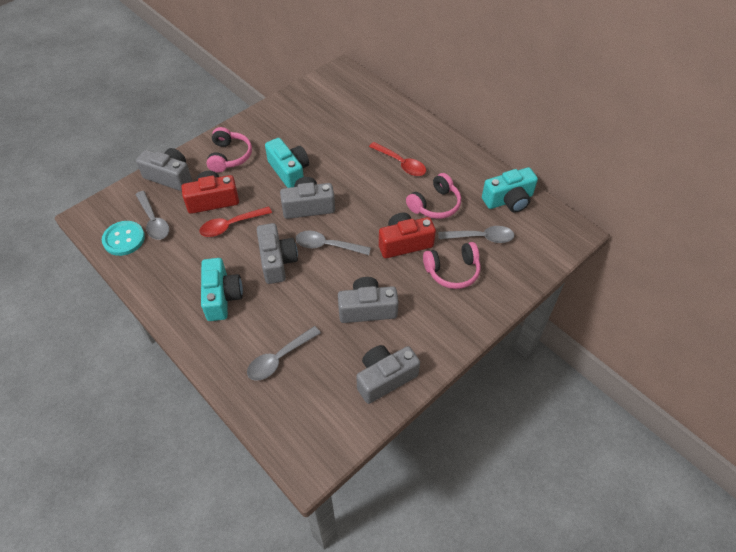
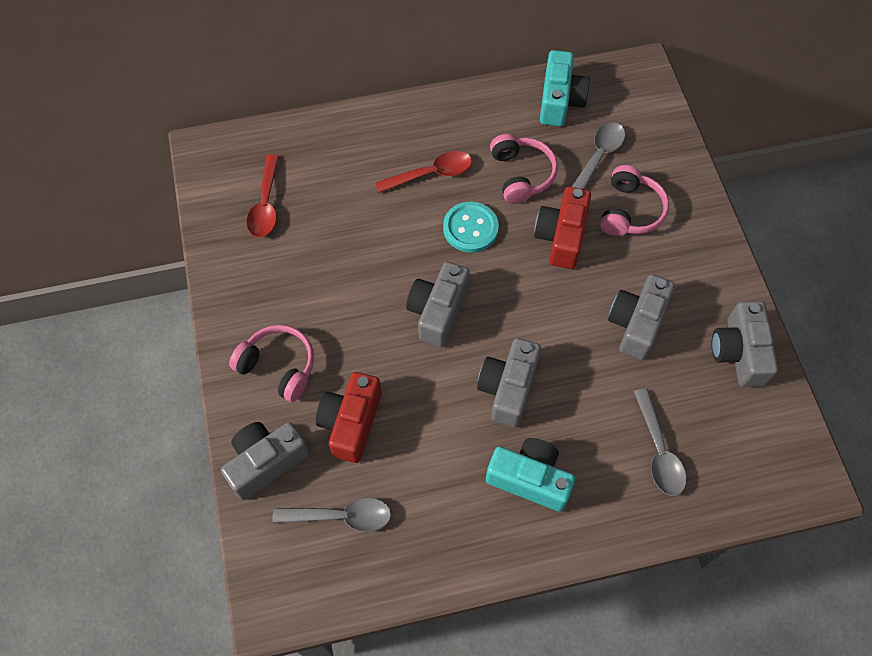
camera: 60 degrees left, 10 degrees up
(124, 239) = (351, 570): turquoise button -> turquoise button (470, 228)
(231, 225) = (412, 418): red spoon -> red spoon (266, 204)
(277, 261) = (508, 388): grey camera -> grey camera turned 90 degrees counterclockwise
(289, 171) = (359, 305): turquoise camera -> none
(327, 246) = (516, 320): grey spoon -> none

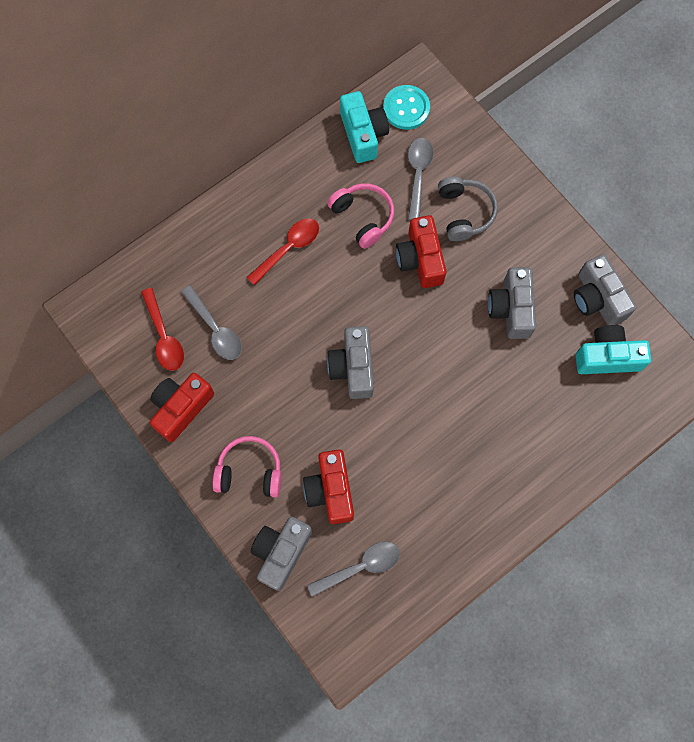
camera: 25 degrees left, 10 degrees up
(245, 276) = (181, 408): none -> red camera
(470, 228) = (344, 284): turquoise button -> turquoise button (406, 108)
(508, 388) = (437, 407): grey camera -> none
(529, 479) = (486, 471): turquoise camera -> turquoise camera (607, 357)
(630, 211) = (464, 212): pink headphones -> grey headphones
(658, 451) = (571, 405): grey spoon -> grey spoon (215, 329)

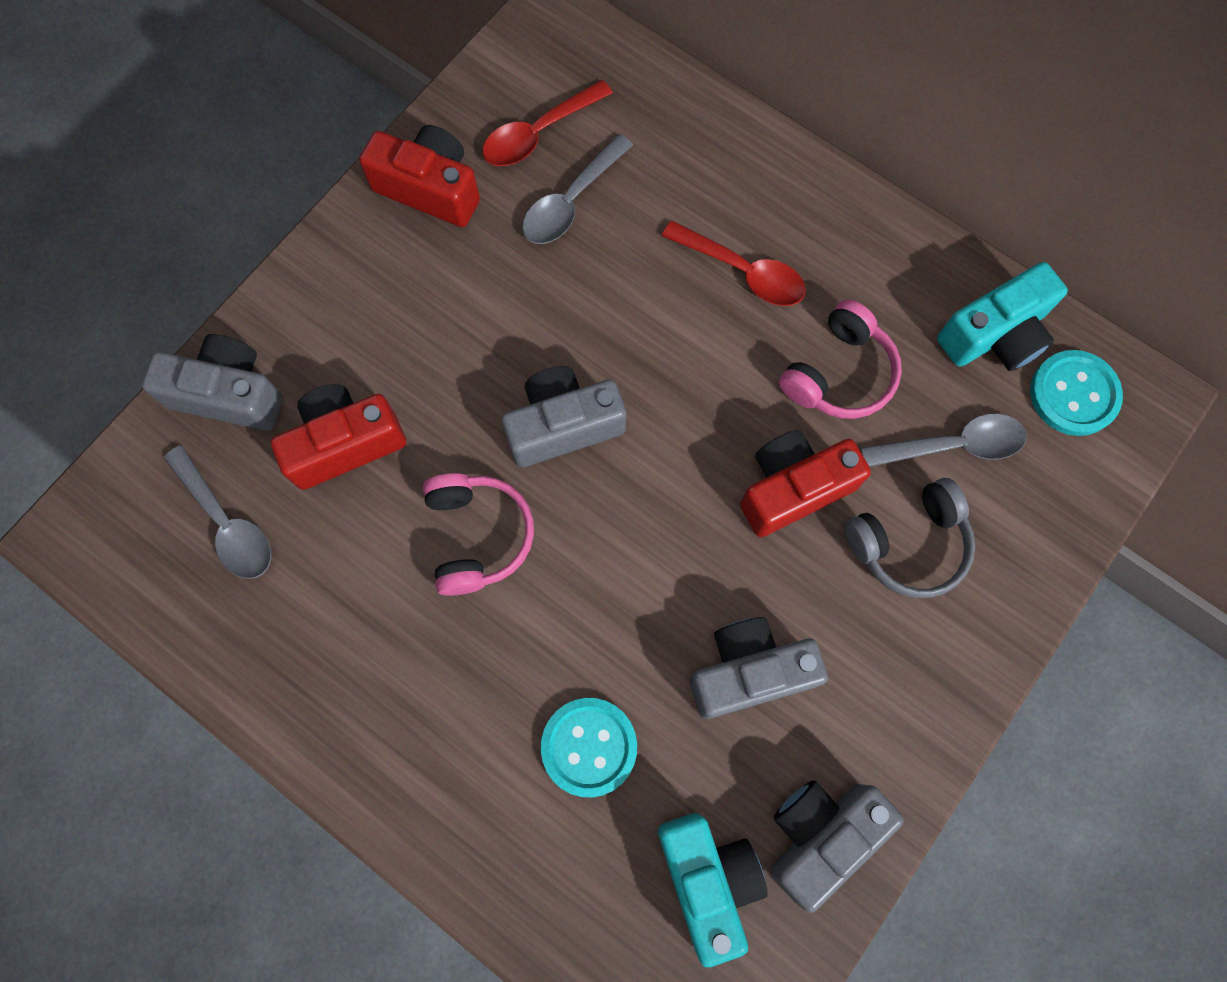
camera: 75 degrees right, 0 degrees up
(249, 471) = (350, 313): pink headphones -> pink headphones (477, 536)
(531, 398) = (589, 747): none -> turquoise button

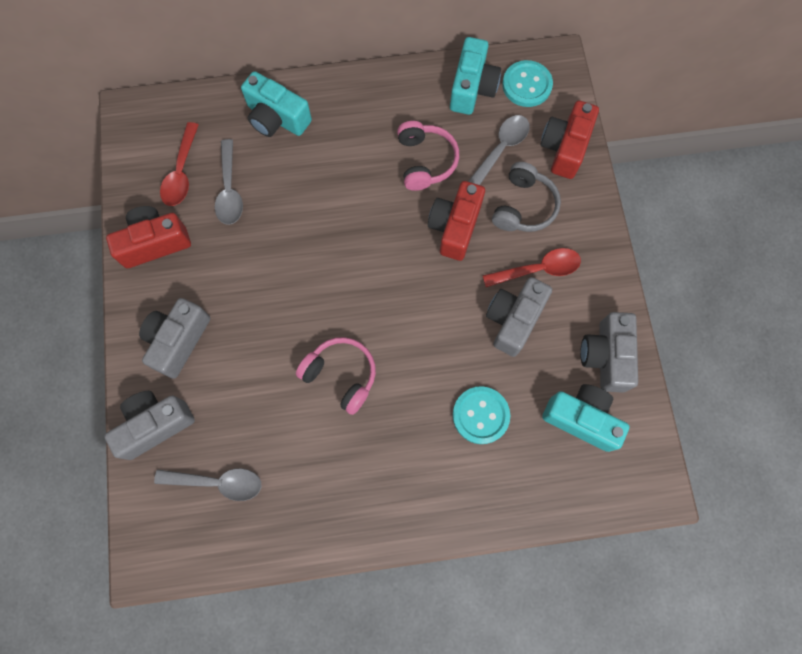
camera: 45 degrees left, 0 degrees up
(345, 443) = (236, 394): red camera -> red camera (564, 148)
(563, 425) = (329, 292): grey camera -> grey camera (178, 340)
(710, 163) = (277, 118): none -> turquoise camera
(743, 271) = (340, 154): red spoon -> red spoon (538, 269)

